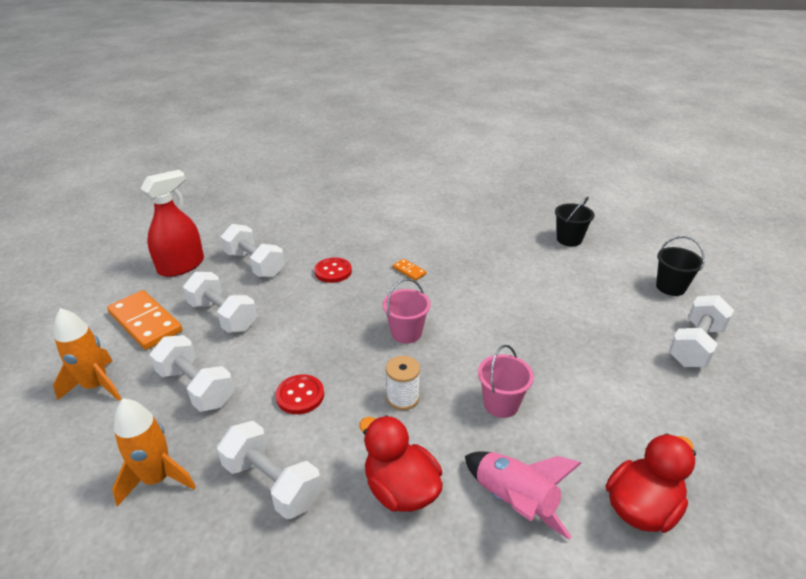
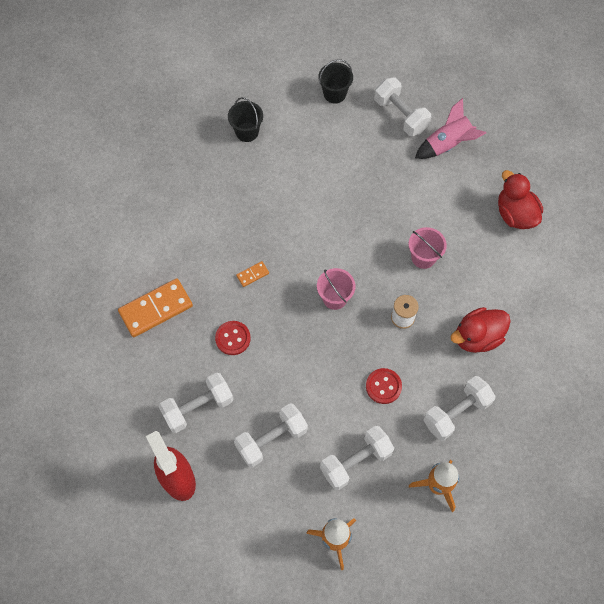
camera: 75 degrees left, 30 degrees up
(145, 322) = (261, 507): orange domino -> orange domino (156, 309)
(514, 501) = (498, 277): pink rocket -> pink rocket (447, 144)

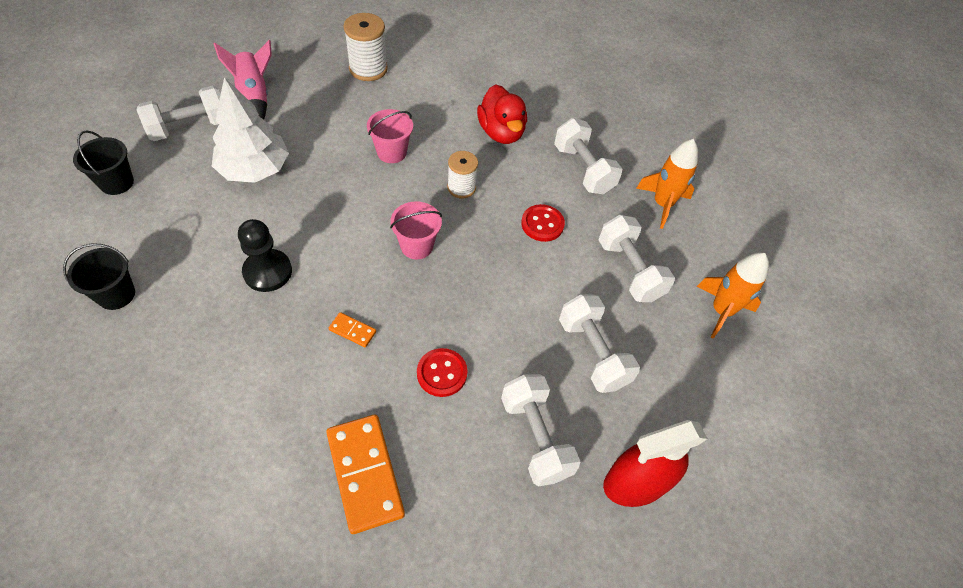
camera: 85 degrees left, 10 degrees down
(252, 274) = (352, 331): orange domino -> orange domino turned 45 degrees counterclockwise
(286, 209) = (268, 272): none -> black pawn
(374, 170) = (254, 169): none -> white tree
(515, 214) = (368, 69): red duck -> white spool

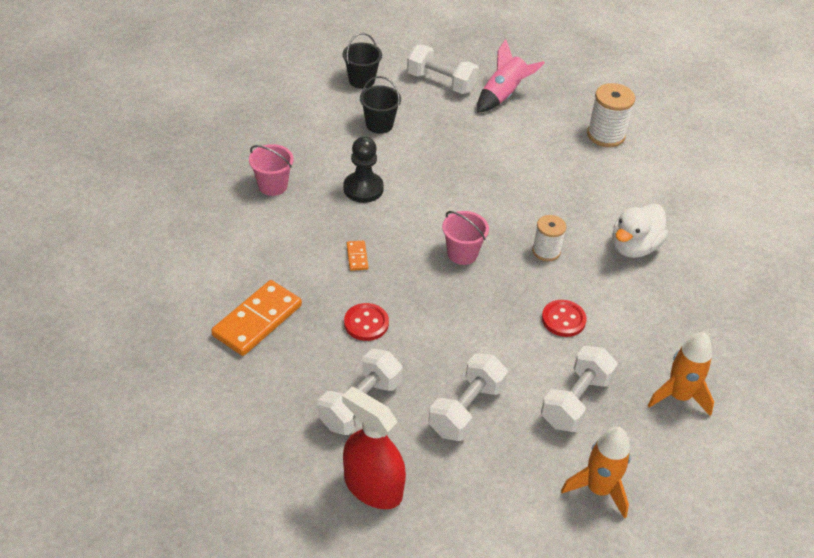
camera: 60 degrees right, 10 degrees down
(116, 294) = (282, 132): black bucket -> black bucket (379, 124)
(254, 169) = (440, 133): white tree -> none
(391, 152) = (536, 193): pink bucket -> pink bucket (272, 185)
(501, 132) = (634, 247): red duck -> white duck
(583, 169) = (655, 320): white dumbbell -> none

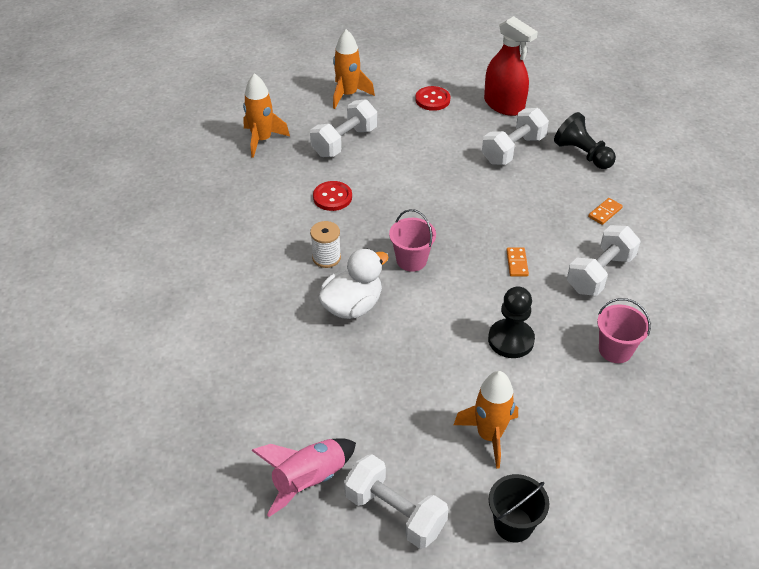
camera: 170 degrees left, 0 degrees up
(257, 320) = (605, 212): orange domino -> orange domino, size x0.45
(271, 403) = (582, 154): none -> black pawn
(366, 323) = (508, 204): red button -> red button (432, 100)
(379, 124) = (489, 435): black bucket -> orange rocket
(466, 409) = (431, 142): white dumbbell -> white dumbbell (600, 273)
(606, 135) = (196, 400): white spool -> none
(634, 247) = (236, 256): white duck -> white duck (352, 306)

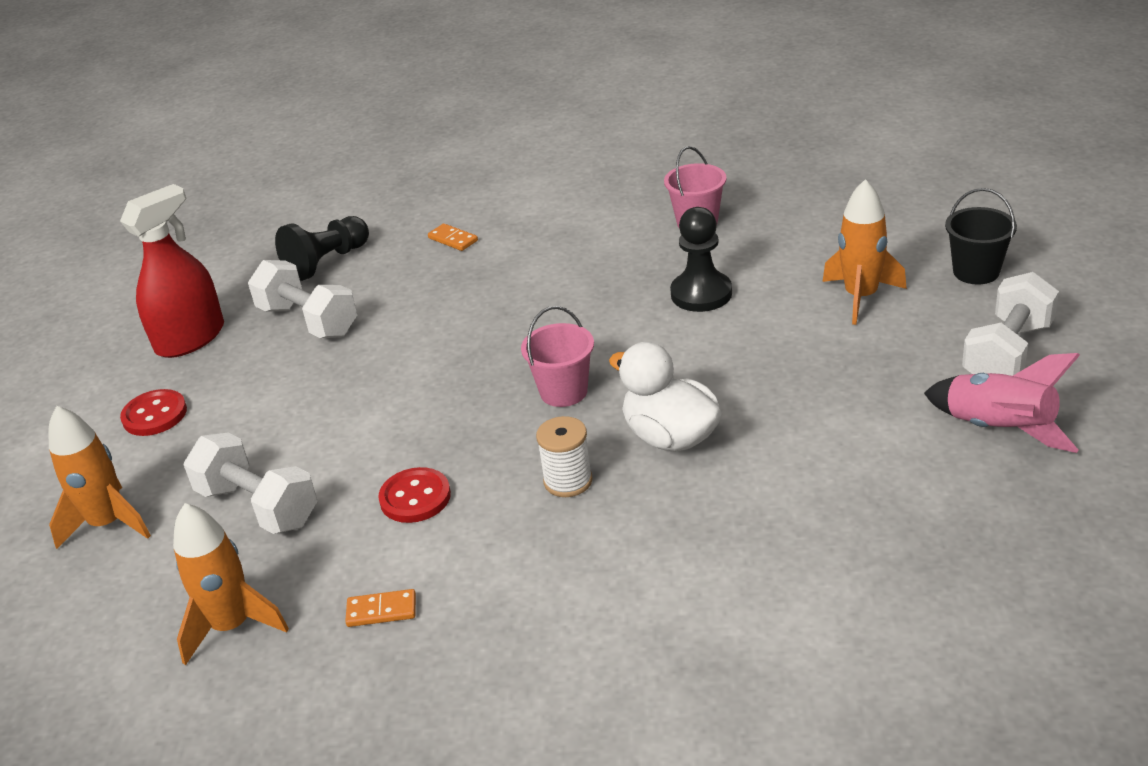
camera: 90 degrees left, 10 degrees down
(517, 263) = (558, 300): orange domino -> orange domino (381, 611)
(600, 273) = (569, 238): white dumbbell -> none

